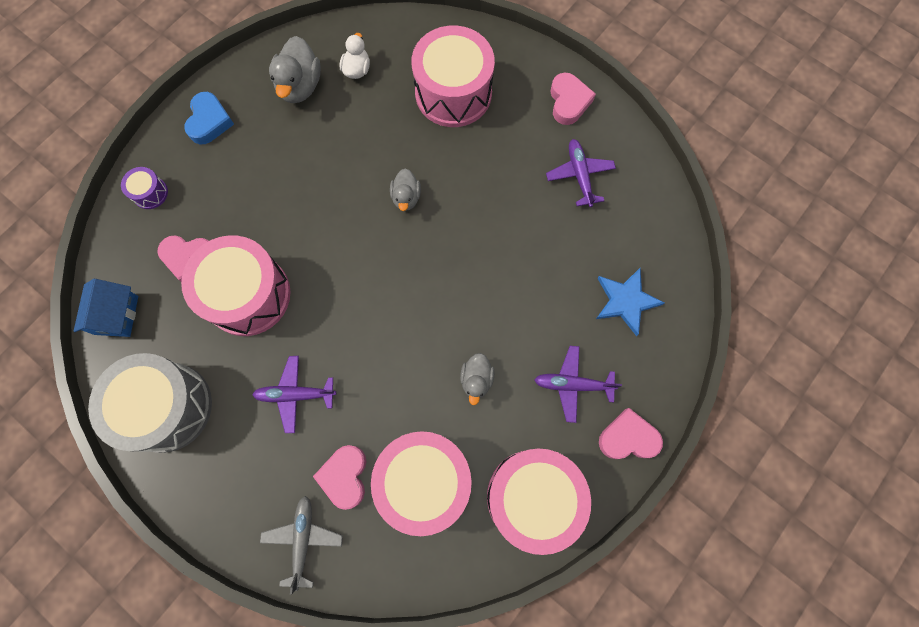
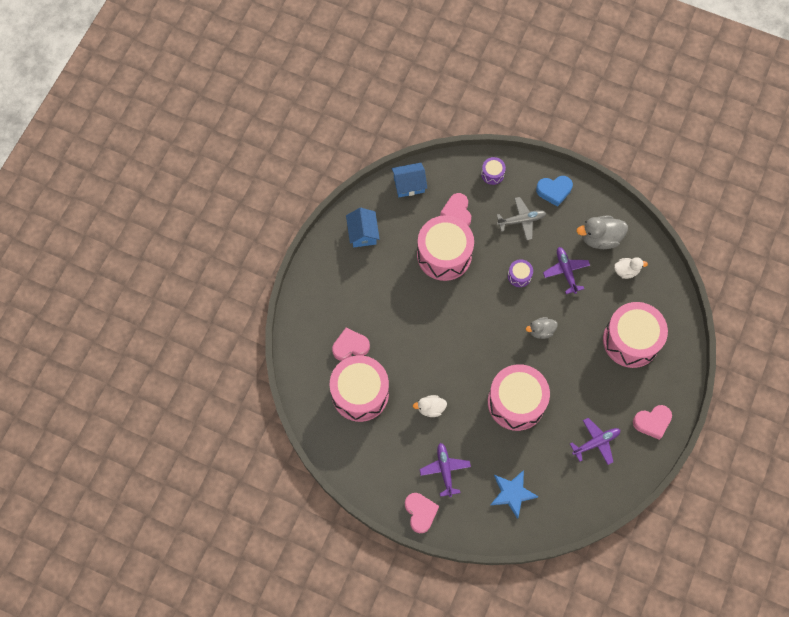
camera: 75 degrees right, 5 degrees down
(167, 407) = (363, 233): grey drum -> blue house
(295, 394) = (390, 303): purple plane -> purple plane (566, 271)
(303, 539) = (309, 334): grey plane -> grey plane (521, 220)
(317, 202) = (519, 276): none -> purple drum
(476, 380) = (430, 408): grey duck -> white duck
(532, 497) = (367, 460): pink drum -> pink drum (516, 402)

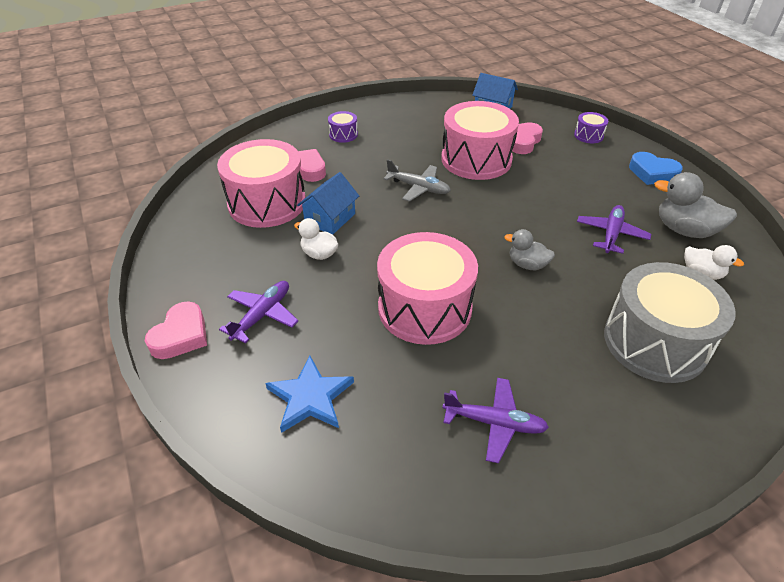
camera: 40 degrees right, 25 degrees down
(363, 233) = (413, 115): blue house -> blue house (330, 218)
(519, 276) = (546, 210): purple drum -> purple drum (343, 135)
(521, 220) = (591, 175): grey plane -> grey plane (418, 188)
(631, 340) = (655, 342): pink drum -> grey drum
(652, 422) = (616, 460): pink heart -> none

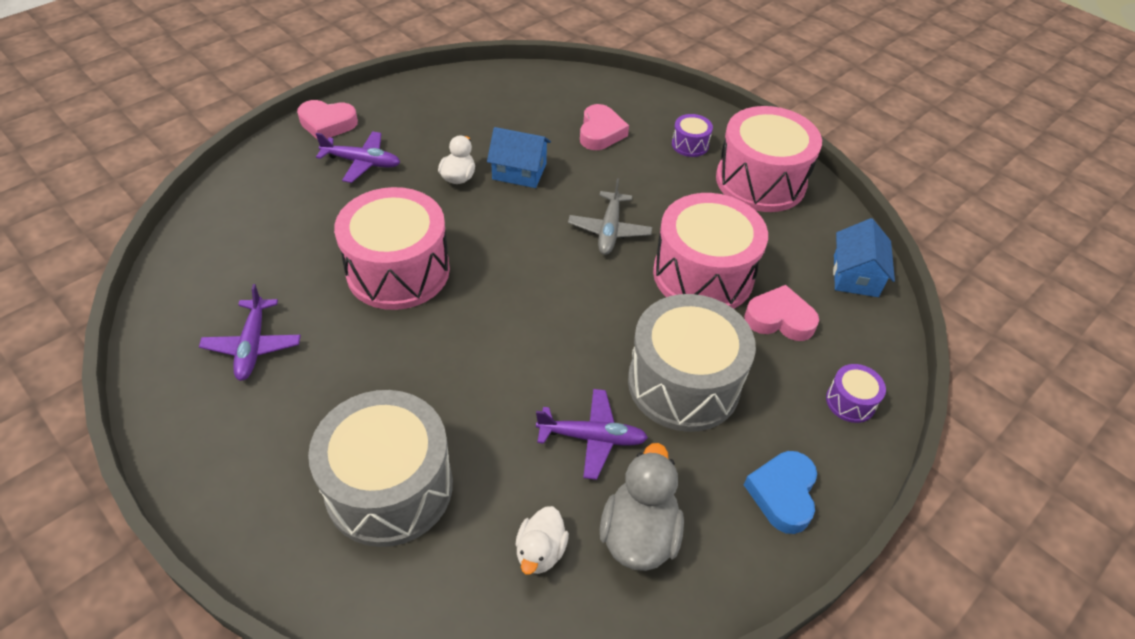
camera: 70 degrees right, 5 degrees up
(267, 203) = (527, 121): pink drum -> pink drum (760, 181)
(310, 397) = (270, 216): blue star -> none
(527, 264) = (496, 350): grey duck -> none
(569, 188) = (683, 383): none -> grey drum

